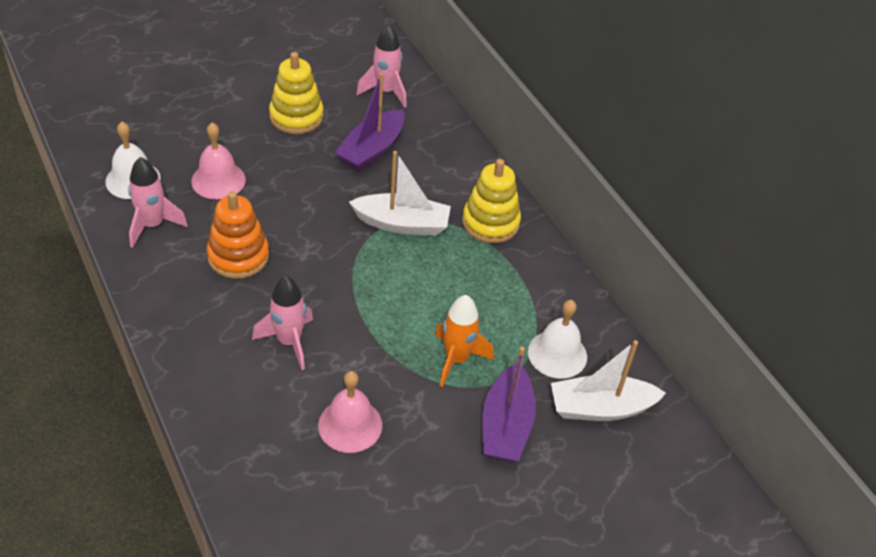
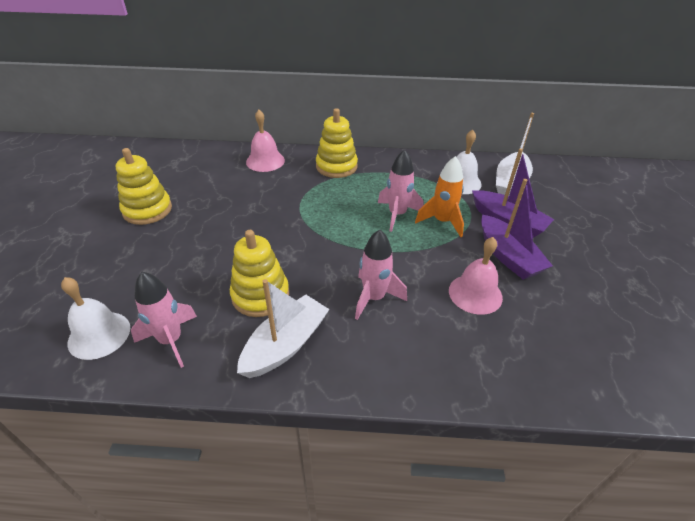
camera: 55 degrees left, 5 degrees down
(218, 180) = (164, 277): pink bell -> pink bell (265, 161)
(238, 256) = (260, 295): orange stacking toy -> yellow stacking toy
(372, 150) = (222, 188): purple boat -> purple boat (508, 256)
(385, 92) = (176, 163): pink rocket -> pink rocket (397, 215)
(402, 224) = (305, 200): white boat -> white boat (285, 345)

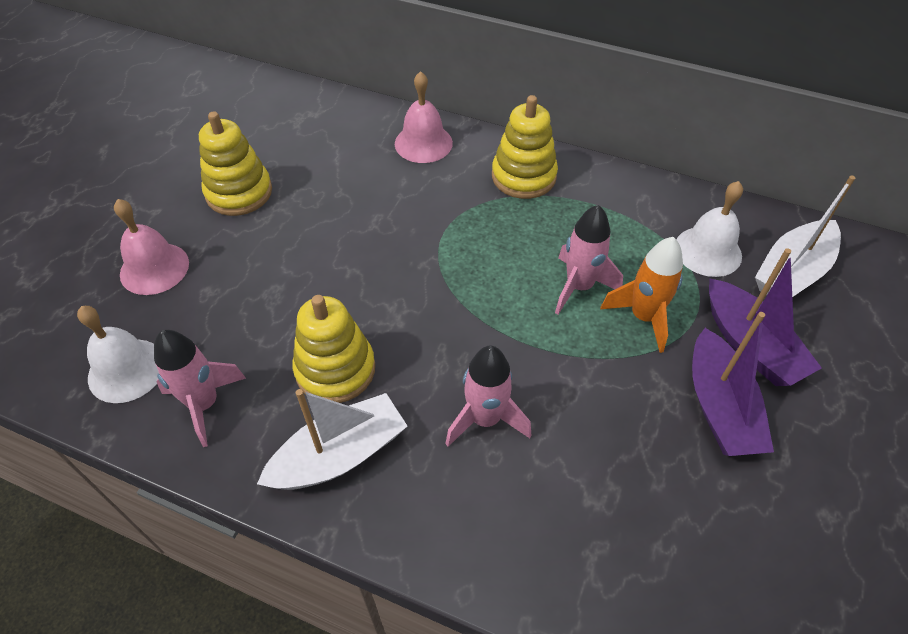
camera: 20 degrees right, 10 degrees up
(475, 294) = (636, 456): pink bell -> pink bell (154, 268)

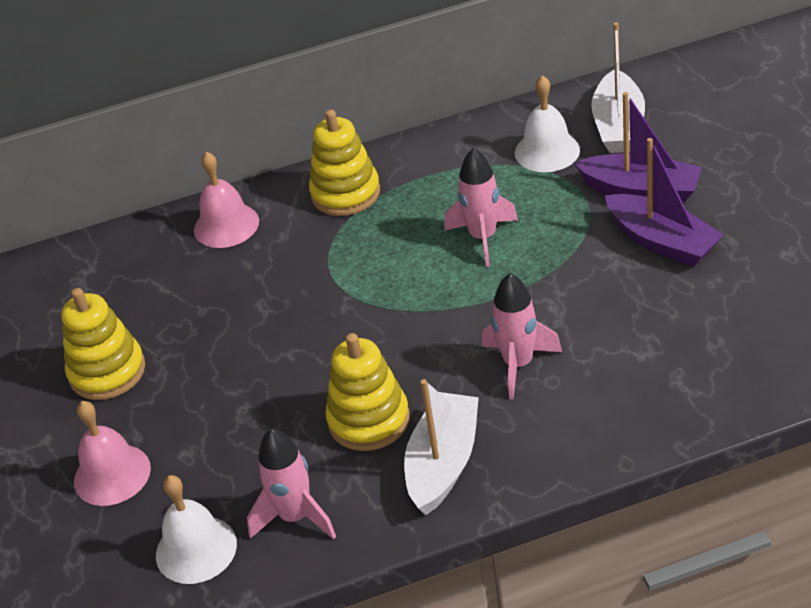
camera: 35 degrees left, 10 degrees down
(643, 317) = (551, 225): orange rocket -> none

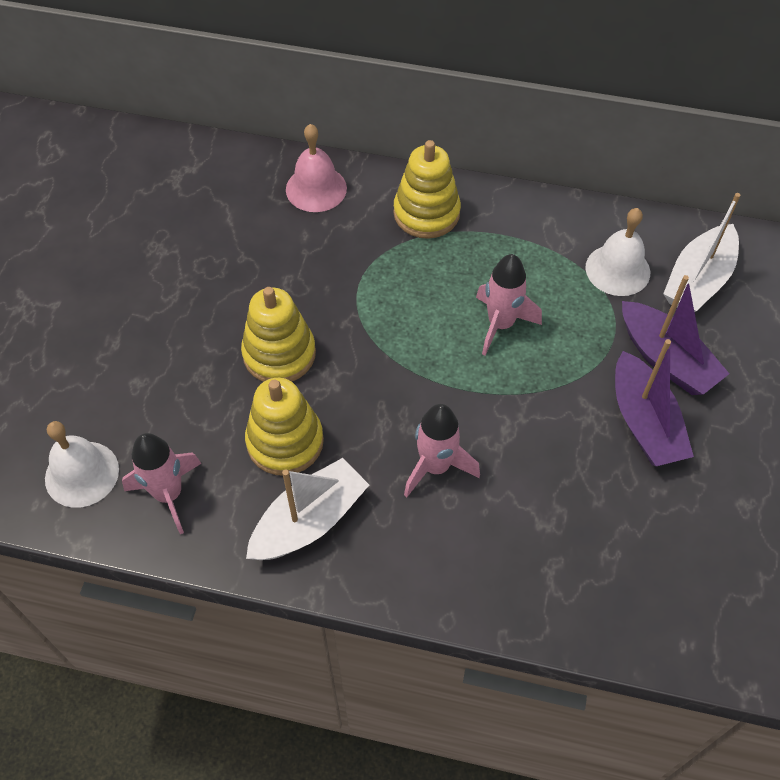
camera: 25 degrees right, 15 degrees up
(107, 372) = (137, 271): yellow stacking toy -> yellow stacking toy (279, 354)
(112, 474) = (75, 366): pink bell -> none

